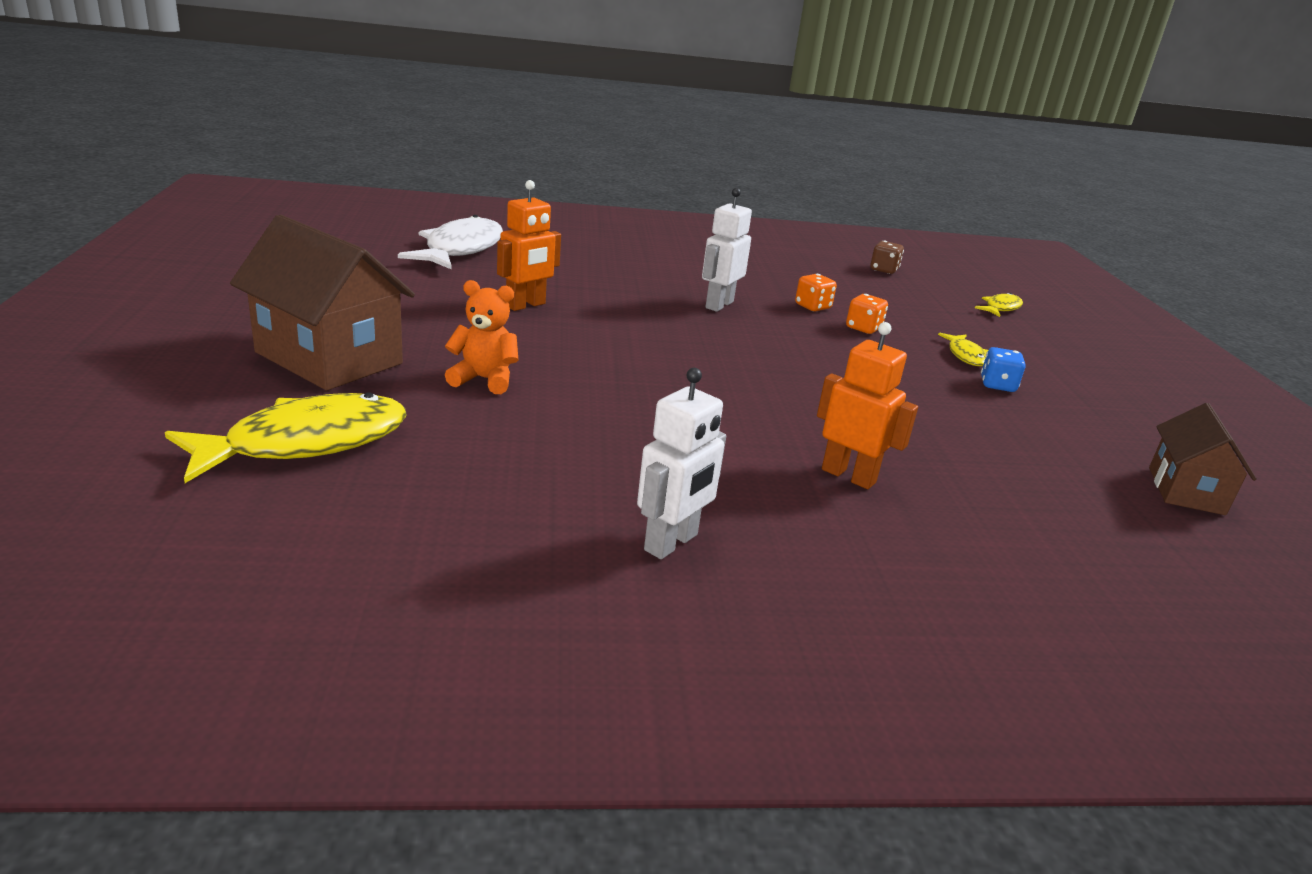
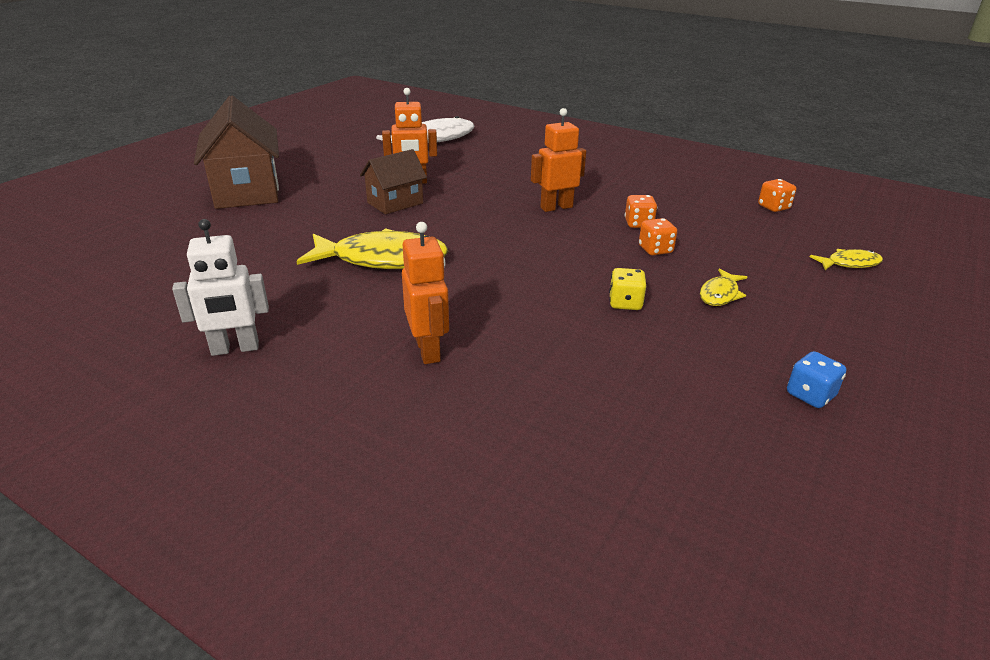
camera: 40 degrees right, 5 degrees up
(306, 443) = (159, 234): yellow fish -> yellow fish (382, 259)
(484, 379) = (305, 222): orange teddy bear -> none
(719, 305) = (556, 207): white robot -> orange robot
(883, 270) = (773, 207): brown dice -> orange dice
(918, 382) = (625, 303): none -> yellow dice
(997, 385) = (705, 326): blue dice -> blue dice (810, 395)
(1186, 491) = (740, 476): brown house -> brown house (395, 203)

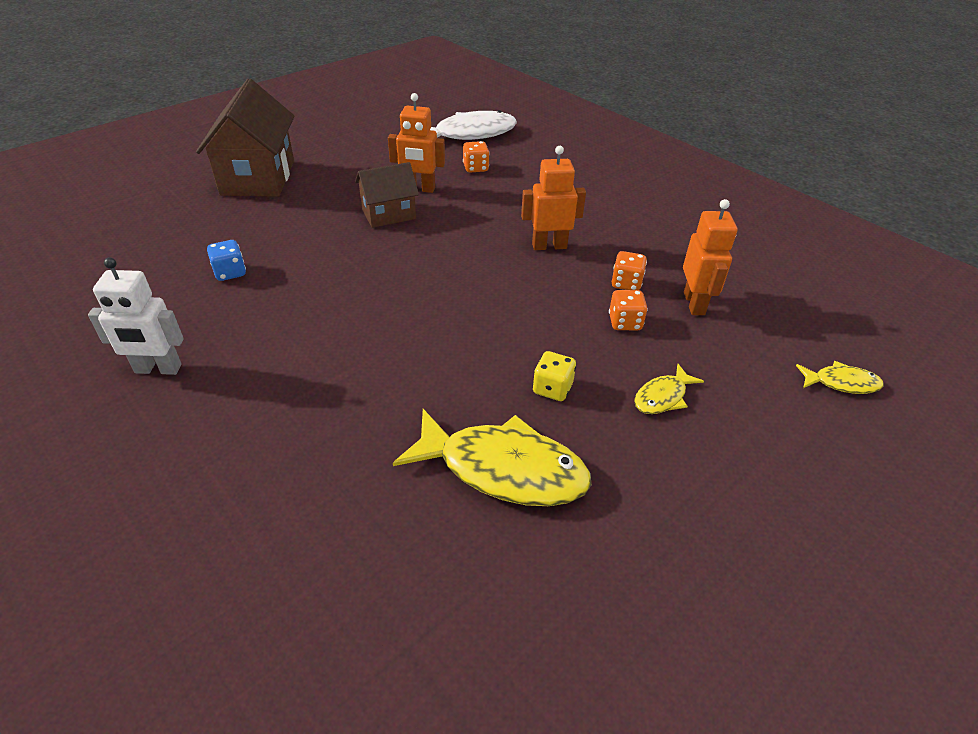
camera: 15 degrees right, 10 degrees up
(382, 259) = (340, 285): yellow fish -> yellow fish (503, 469)
(428, 350) = (326, 408): orange robot -> orange robot (694, 303)
(773, 207) = (797, 285): orange dice -> orange dice (475, 168)
(810, 395) = (685, 555): blue dice -> blue dice (230, 272)

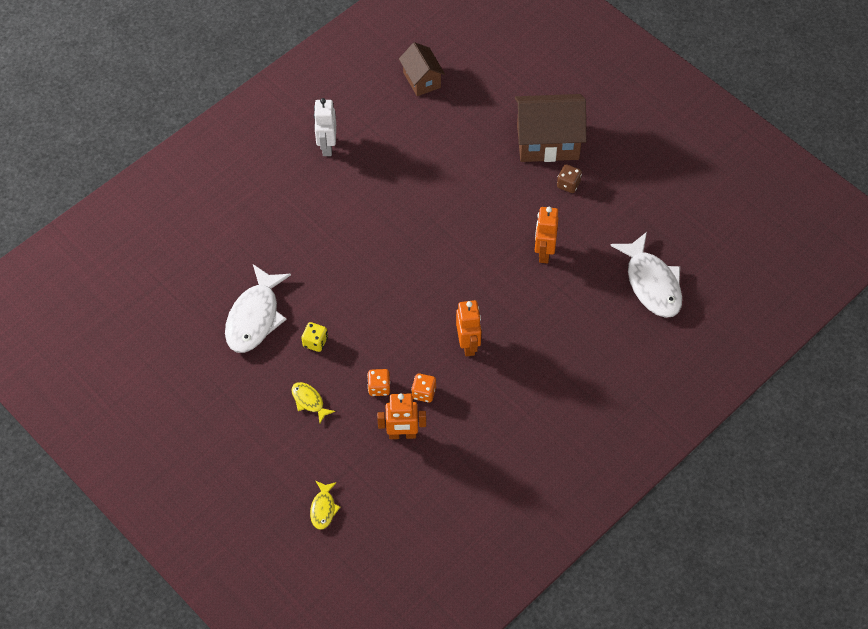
camera: 90 degrees right, 15 degrees up
(230, 272) = (420, 156): blue dice -> none
(327, 169) = (568, 184): none -> brown dice
(388, 214) = (502, 236): brown house -> brown house (422, 80)
(475, 168) = (585, 291): orange dice -> none
(503, 469) = (255, 317): yellow fish -> white fish

